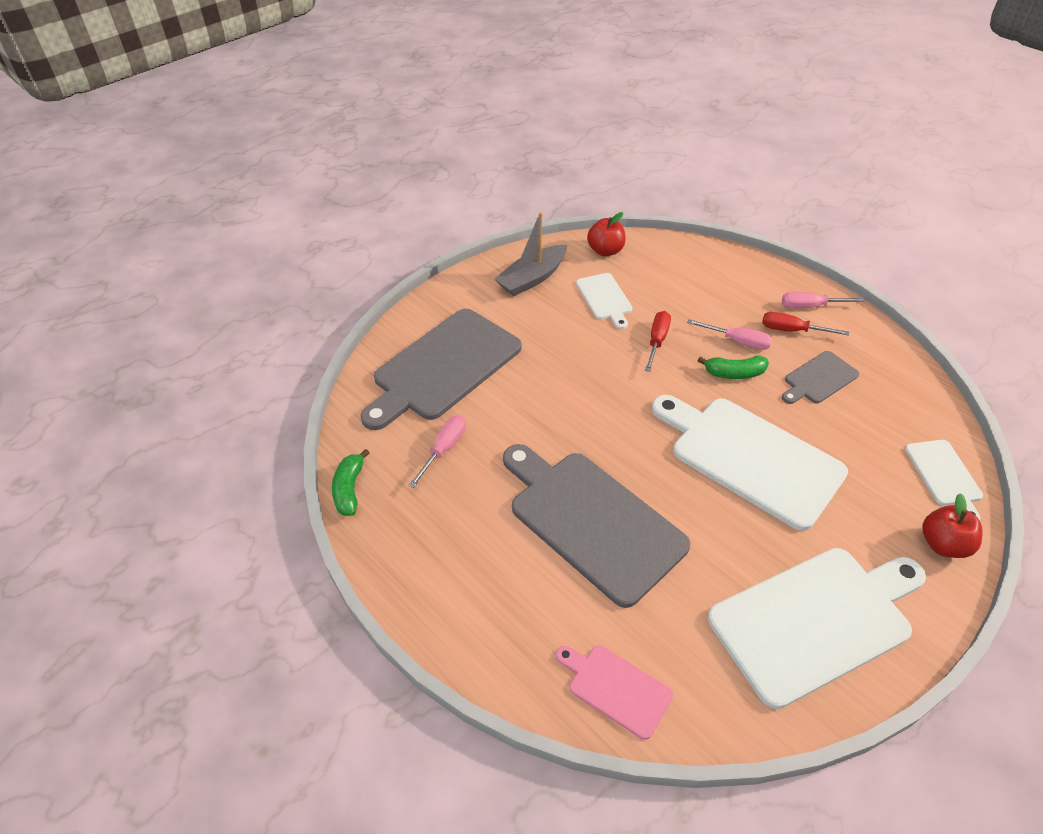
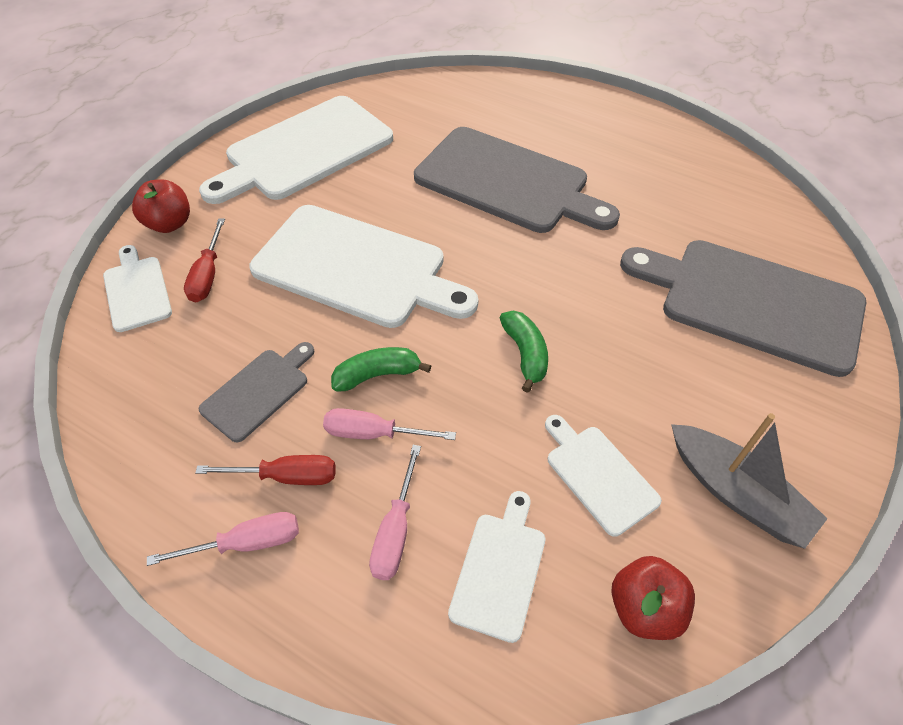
camera: 165 degrees right, 5 degrees up
(349, 489) = (740, 166): green banana -> green banana (525, 354)
(444, 367) = (752, 303): grey cutting board -> grey cutting board turned 90 degrees counterclockwise
(444, 449) = (682, 214): pink screwdriver -> pink screwdriver (396, 531)
(532, 278) = (736, 493): grey boat -> grey boat turned 105 degrees clockwise
(616, 688) = (455, 93): pink cutting board -> none
(657, 341) = (494, 406): red screwdriver -> red screwdriver (208, 275)
(672, 274) = (499, 569): none -> white cutting board

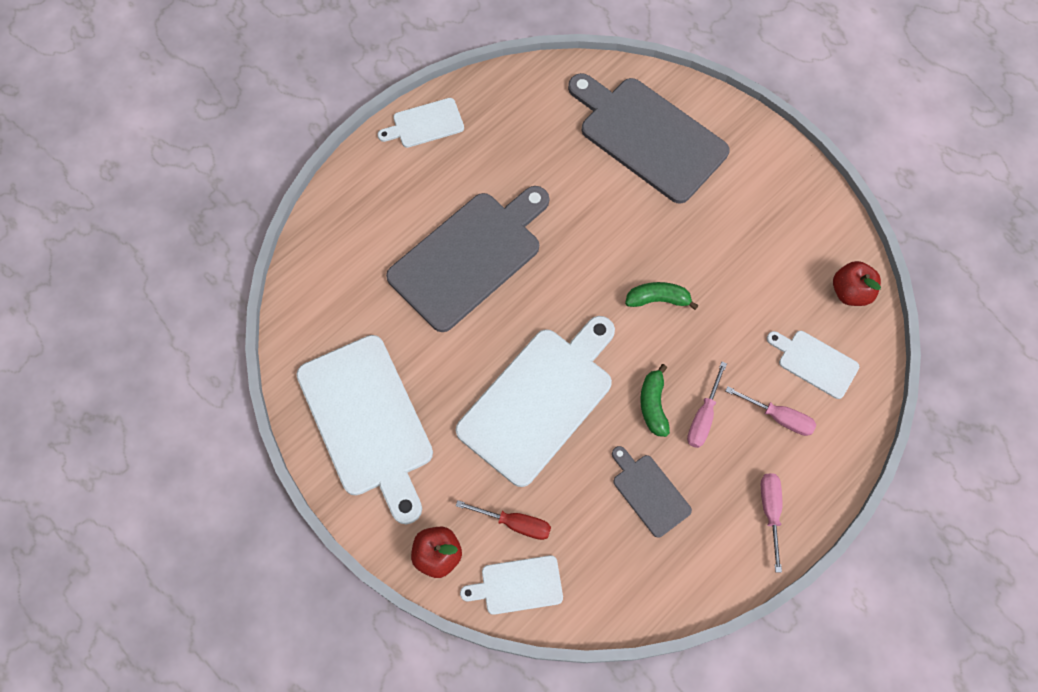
camera: 75 degrees left, 15 degrees up
(286, 476) = (725, 480): red screwdriver -> none
(598, 475) = (763, 286): white cutting board -> white cutting board (425, 124)
(736, 493) = (790, 214): grey boat -> none
(752, 303) = (648, 136): grey cutting board -> grey cutting board turned 90 degrees clockwise

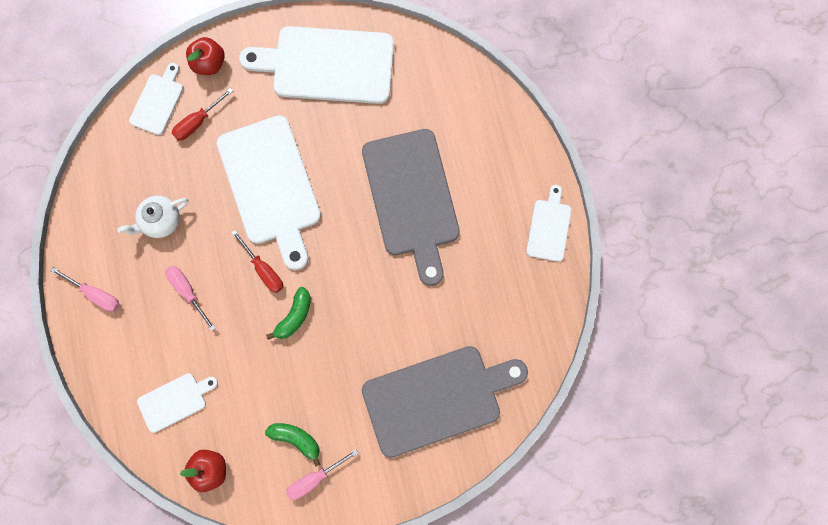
camera: 120 degrees right, 10 degrees up
(631, 355) = (263, 269): none -> red screwdriver
(649, 492) = (161, 221): grey cutting board -> white teapot
(653, 405) = (218, 262): green banana -> green banana (296, 439)
(779, 417) = (153, 345): pink screwdriver -> pink screwdriver (314, 478)

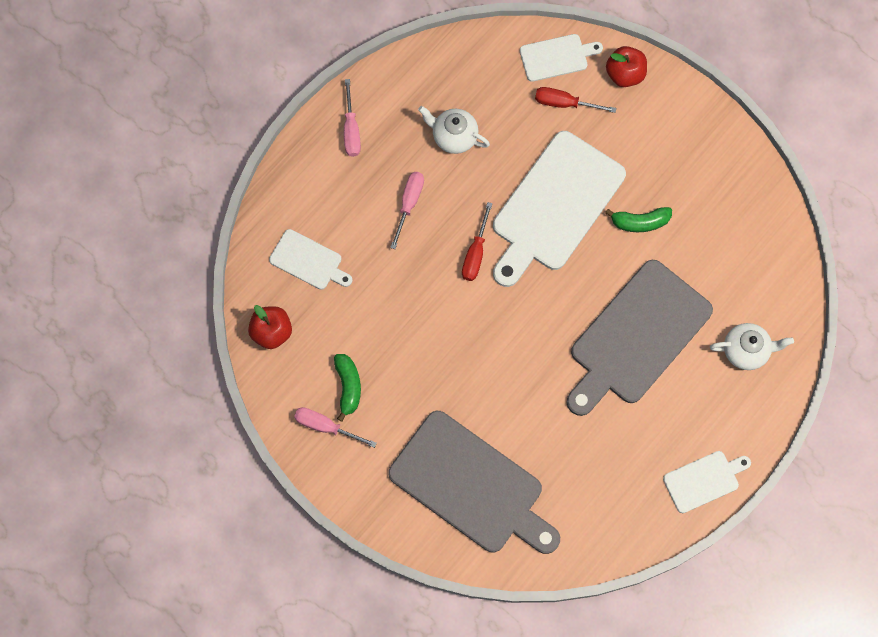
camera: 55 degrees right, 5 degrees down
(294, 316) = (454, 309): green banana -> green banana (640, 222)
(327, 65) = (703, 176): white cutting board -> none
(476, 130) = (746, 350): none -> white teapot

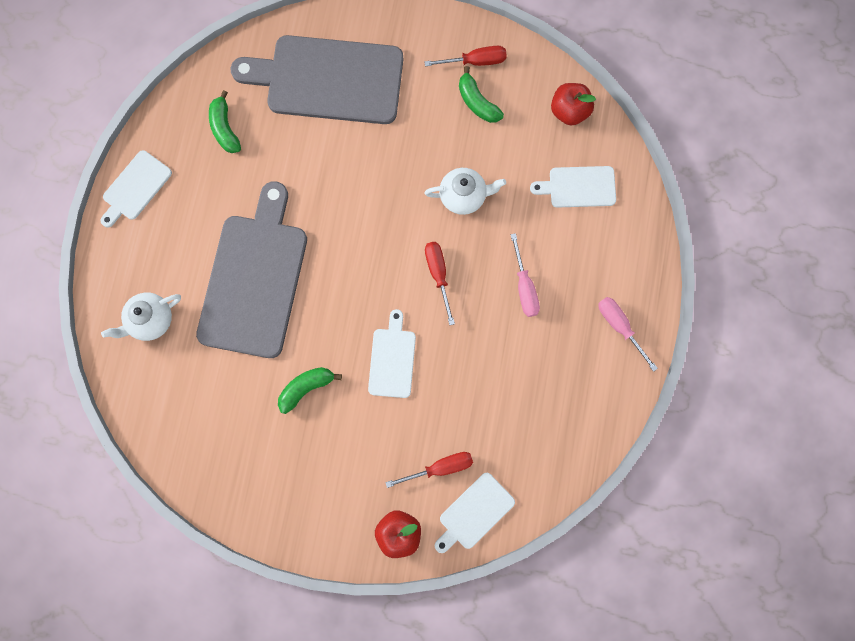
camera: 150 degrees right, 5 degrees up
(325, 426) = (475, 61): pink screwdriver -> red screwdriver
(454, 137) = (523, 374): white teapot -> white teapot (463, 196)
(555, 206) = (392, 359): white cutting board -> white cutting board, size x0.49
(593, 492) = (225, 128): none -> green banana

